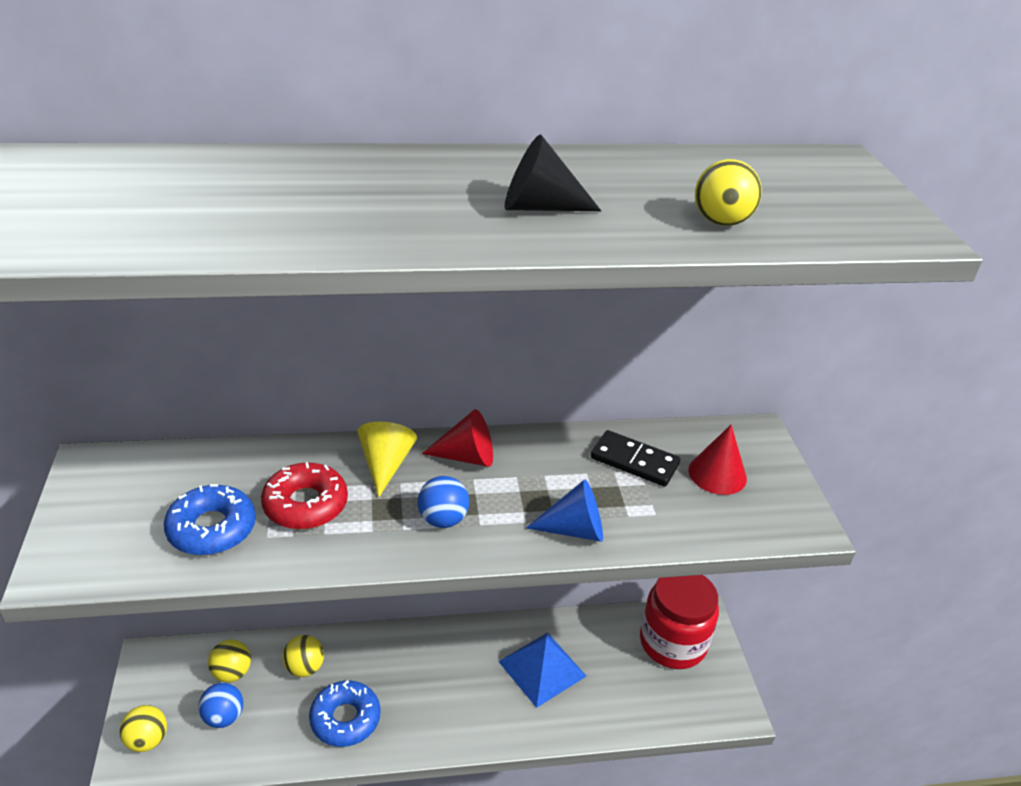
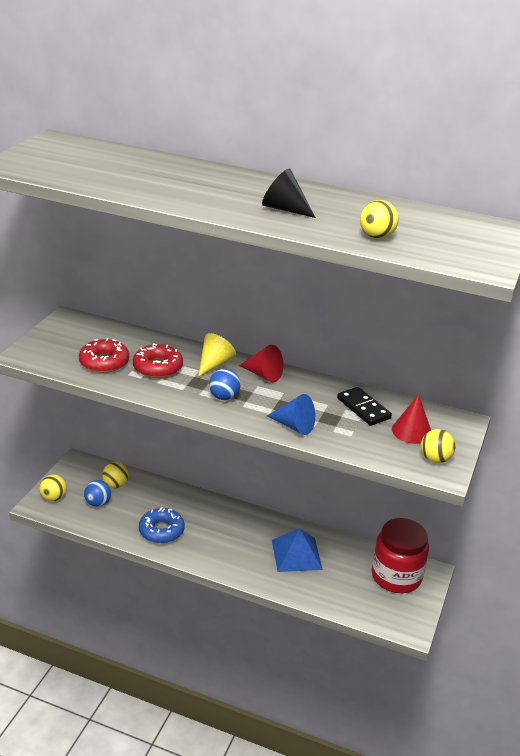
camera: 30 degrees right, 5 degrees down
(212, 529) = (104, 362): blue donut -> red donut
(304, 668) = (156, 498): yellow ball -> yellow ball (435, 459)

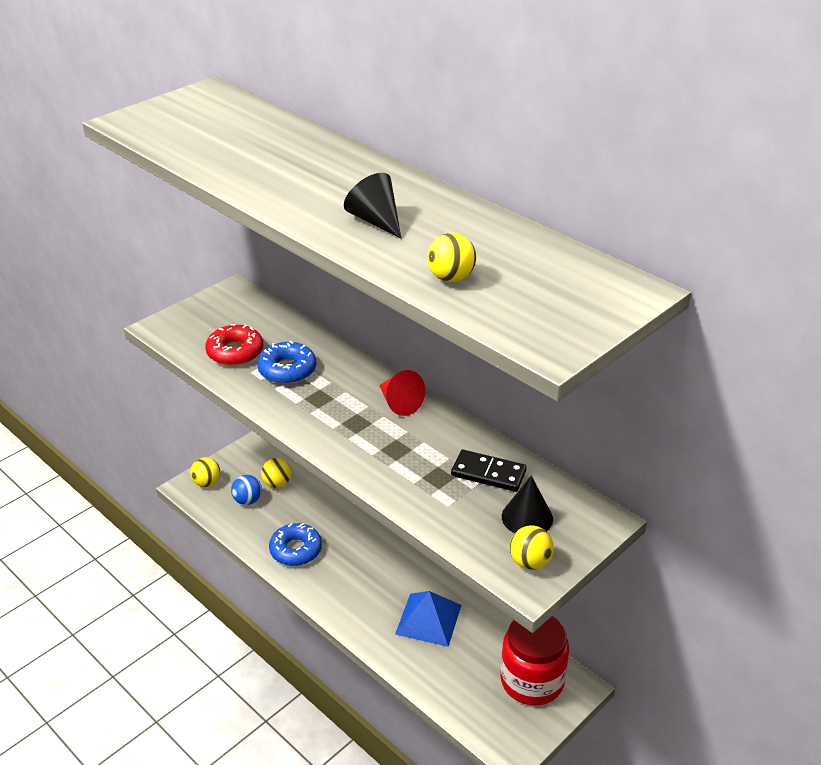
camera: 25 degrees right, 5 degrees up
(157, 367) = (287, 370): red donut -> blue donut
(214, 364) = (353, 378): yellow cone -> none
(224, 397) = (334, 422): blue ball -> none
(294, 426) = (389, 477): blue cone -> none
(363, 408) = (488, 473): black domino -> black domino turned 60 degrees counterclockwise
(411, 431) = (527, 517): red cone -> black cone

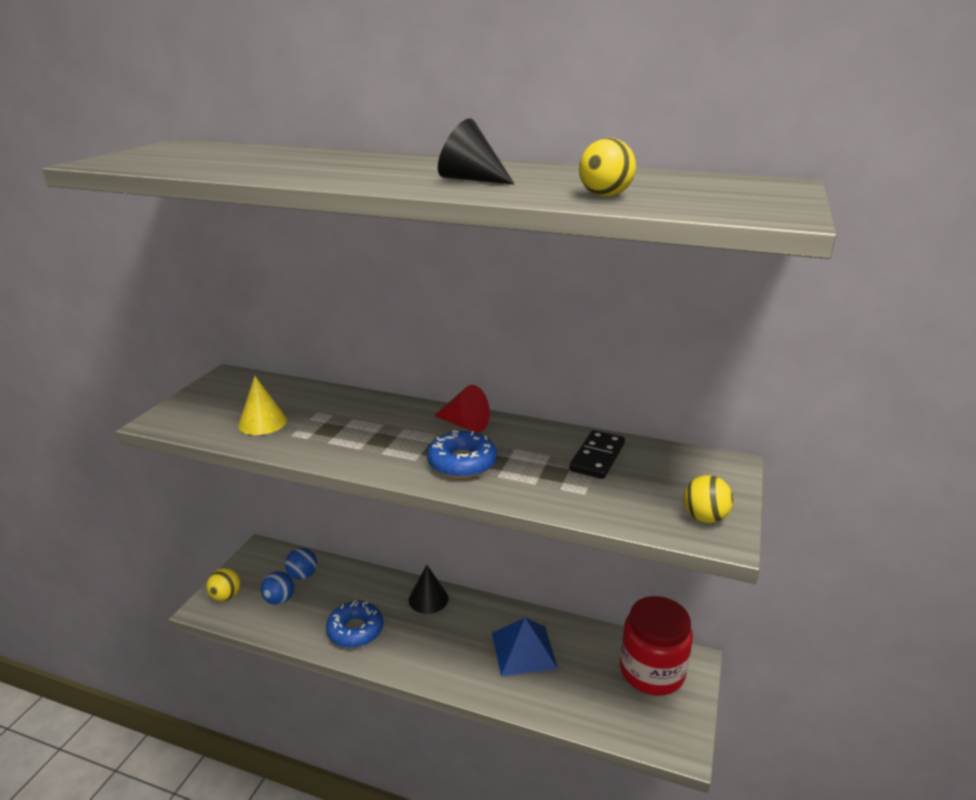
camera: 25 degrees left, 10 degrees down
(235, 352) = (262, 423): red donut -> yellow cone
(277, 483) = (302, 575): yellow ball -> blue ball
(287, 370) = (330, 424): blue donut -> blue donut (462, 463)
(488, 473) = (597, 457): black domino -> black domino turned 60 degrees counterclockwise
(527, 517) = (665, 482): black cone -> black cone (428, 599)

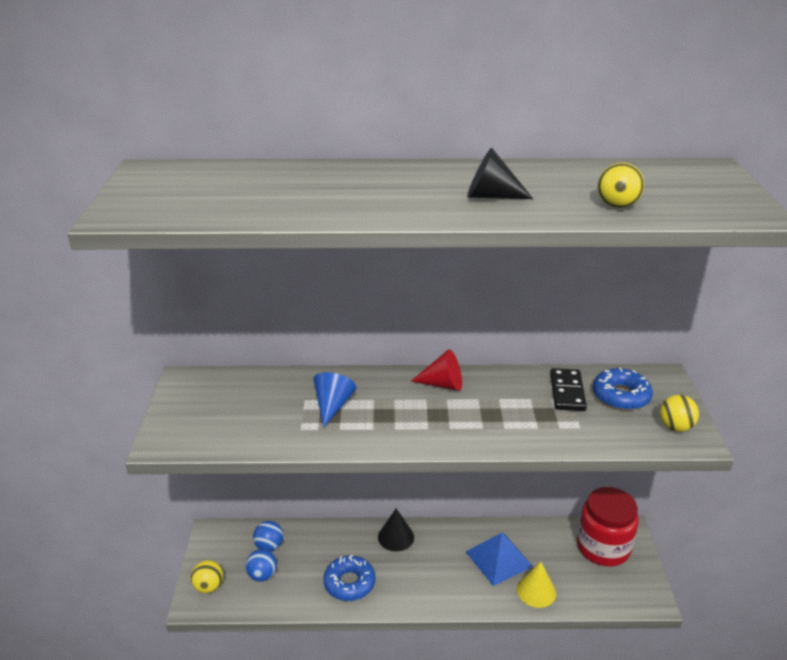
camera: 20 degrees left, 5 degrees up
(262, 423) = (263, 422): yellow cone -> yellow cone (536, 591)
(339, 422) = (332, 405): none -> blue cone
(462, 463) = (468, 422): blue donut -> blue donut (621, 396)

